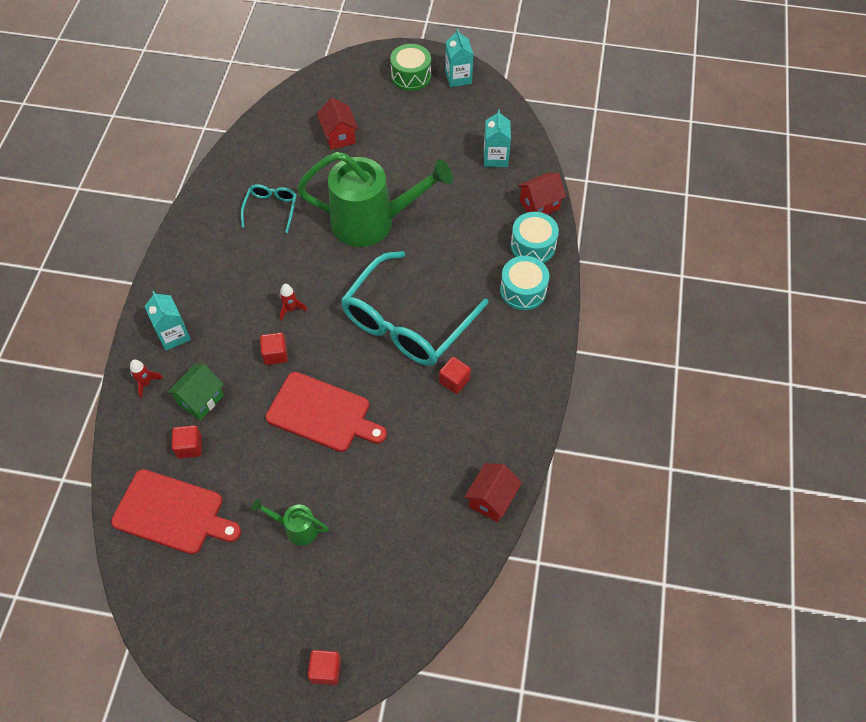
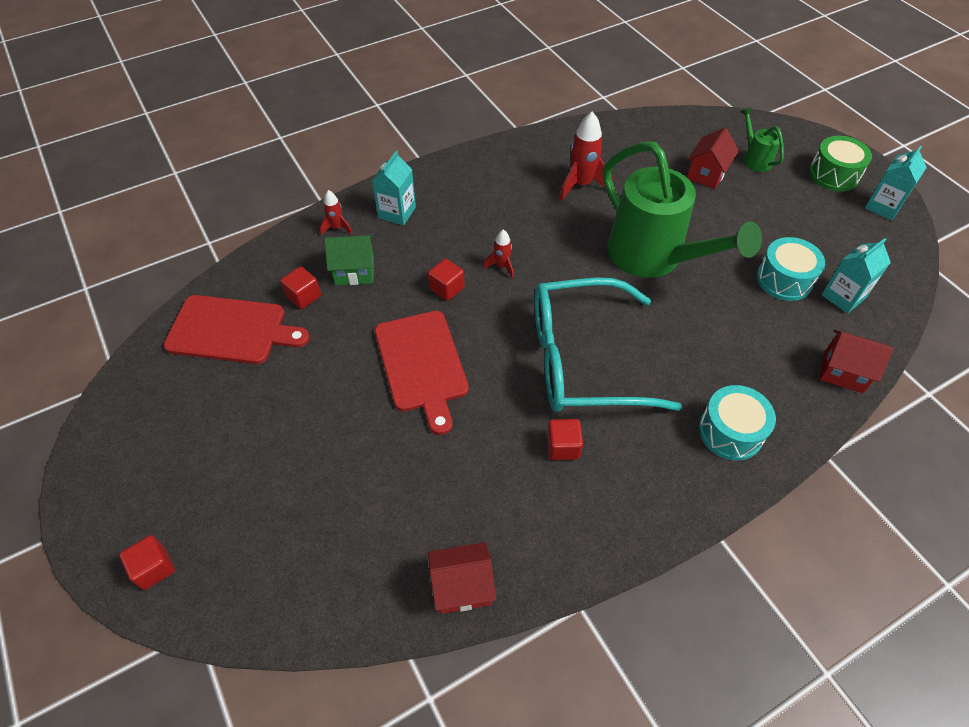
camera: 50 degrees right, 5 degrees down
(172, 513) = (231, 330): red cutting board -> red cutting board turned 60 degrees counterclockwise
(271, 209) = (581, 185): turquoise glasses -> red rocket
(296, 528) = (288, 431): green watering can -> green watering can (754, 159)
(533, 246) = (791, 402): turquoise drum -> turquoise drum (784, 279)

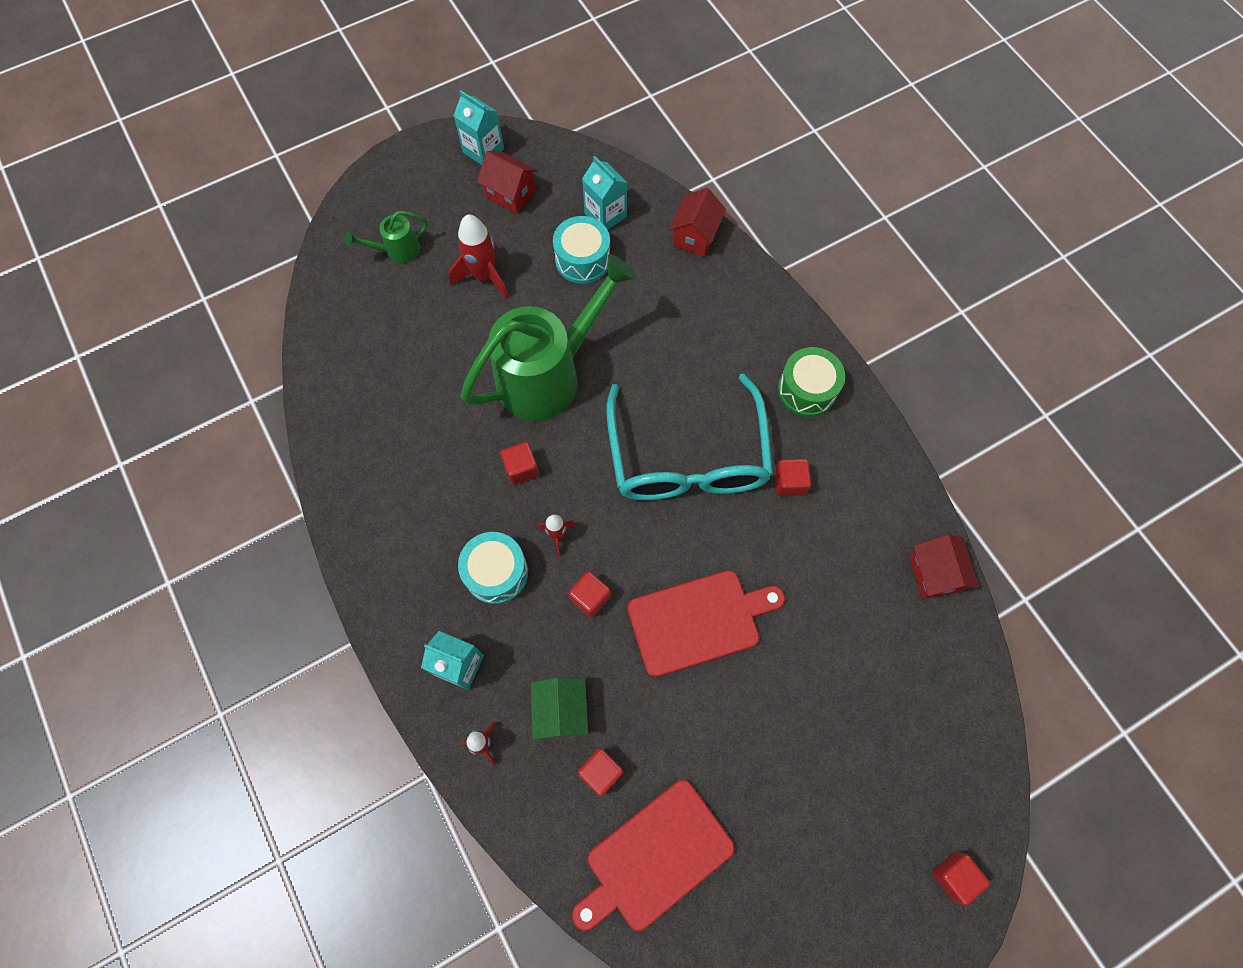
camera: 90 degrees left, 15 degrees up
(231, 330) = (654, 857): red cutting board -> red cutting board turned 135 degrees counterclockwise
(561, 242) = (521, 468): none -> red cube
(581, 185) = (425, 440): red rocket -> red rocket (484, 276)
(707, 174) = (419, 303): red house -> red house (510, 194)
(730, 432) = (763, 338): turquoise drum -> turquoise drum (496, 572)
(833, 175) = (431, 181): green drum -> green drum (807, 390)

